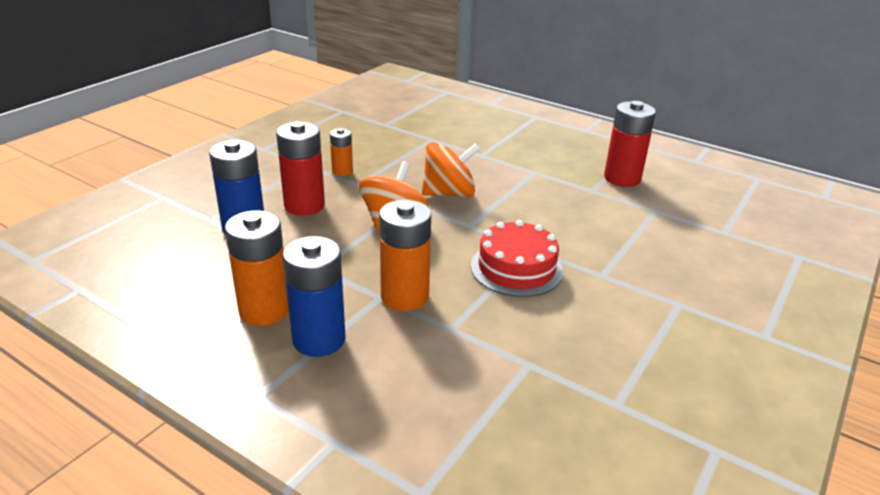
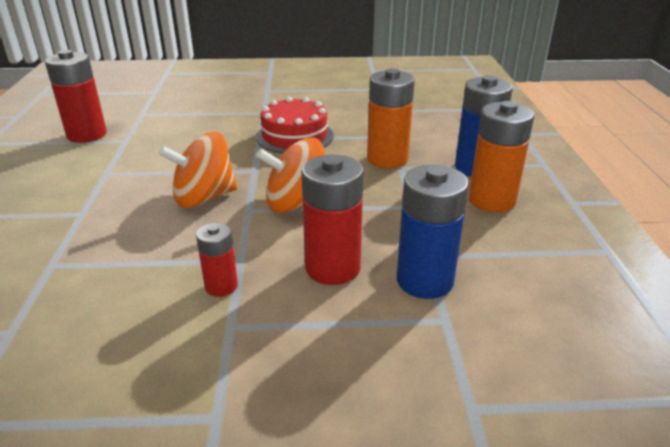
camera: 125 degrees left, 0 degrees up
(342, 171) = (221, 286): orange battery -> red battery
(449, 193) = (204, 198): orange spinning top -> orange spinning top turned 60 degrees counterclockwise

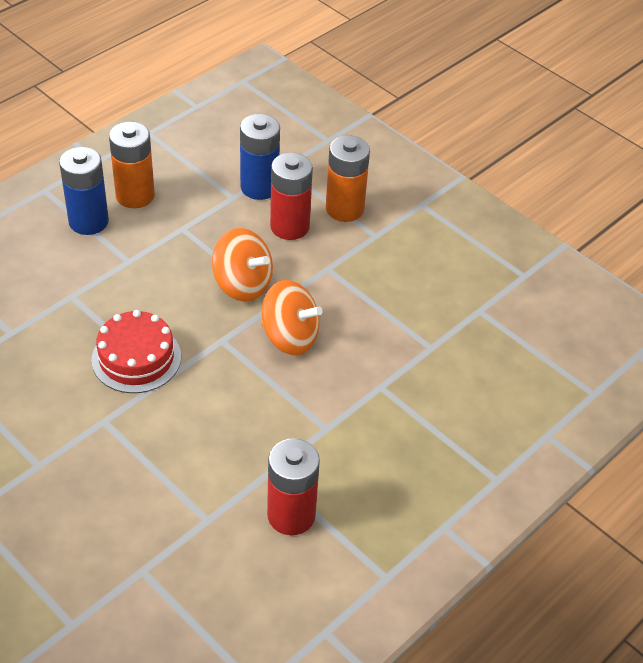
camera: 135 degrees left, 15 degrees up
(221, 286) = (356, 259): red battery -> none
(387, 159) = (122, 275): orange battery -> orange battery (344, 209)

